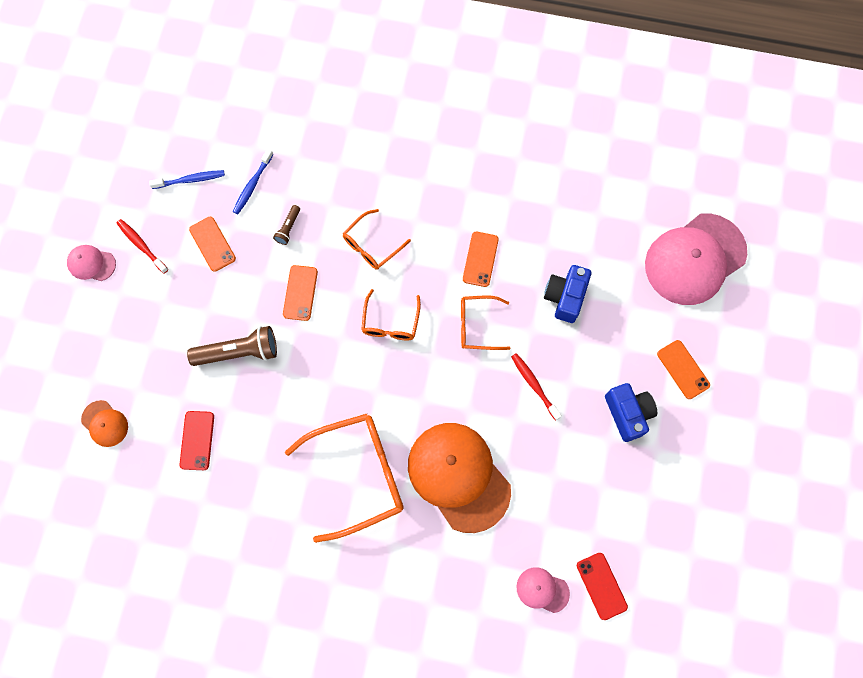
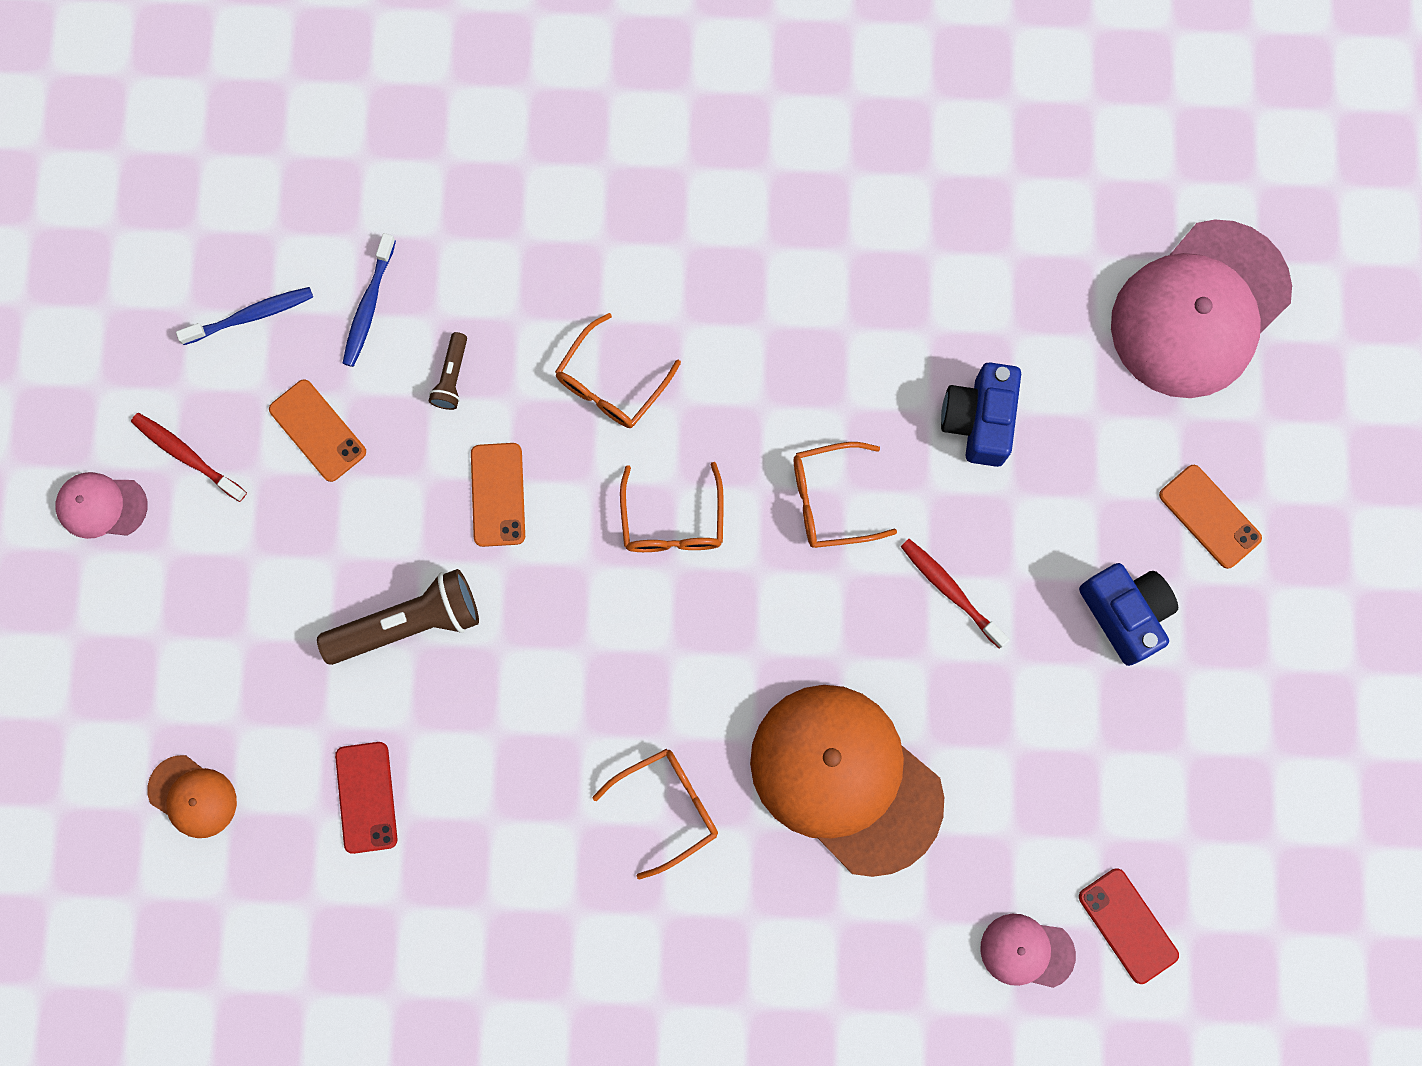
camera: 10 degrees left, 5 degrees up
(358, 475) = (667, 807): orange glasses -> orange glasses, size x0.54
(480, 259) = (813, 375): orange phone -> none

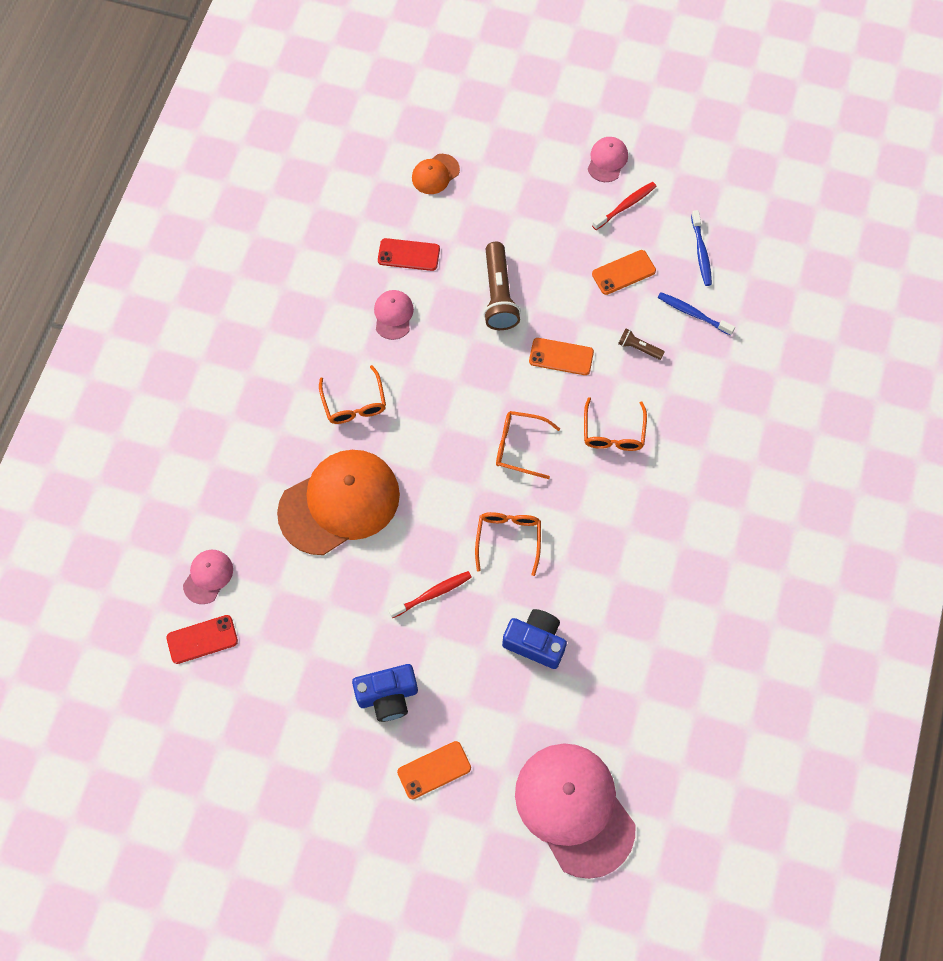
camera: 105 degrees right, 10 degrees down
(489, 790) = (393, 315): none -> pink cap
(611, 383) = (613, 433): orange glasses -> orange glasses turned 135 degrees counterclockwise

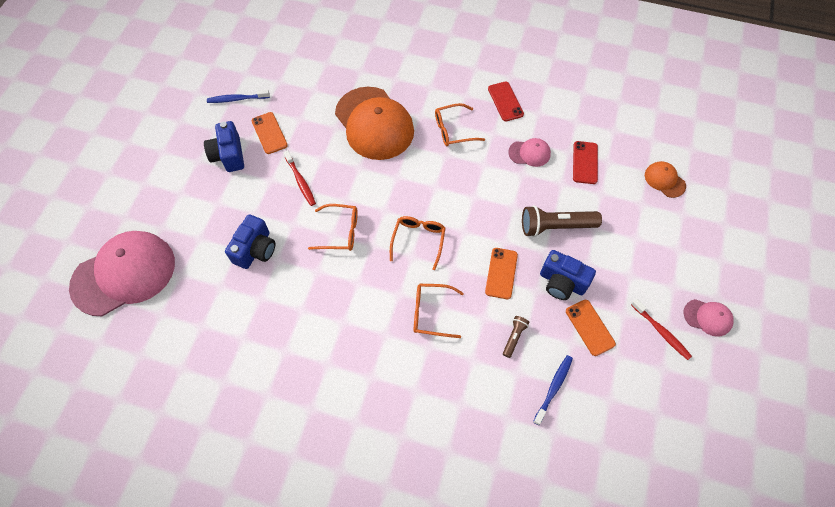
camera: 90 degrees right, 5 degrees down
(202, 639) = (282, 53): red phone -> red phone (505, 101)
(208, 576) = (325, 54): pink cap -> none
(434, 770) = (171, 183): orange phone -> orange phone (269, 133)
(571, 295) = (562, 282): none -> blue camera
(701, 252) = (621, 400): blue toothbrush -> blue toothbrush (237, 99)

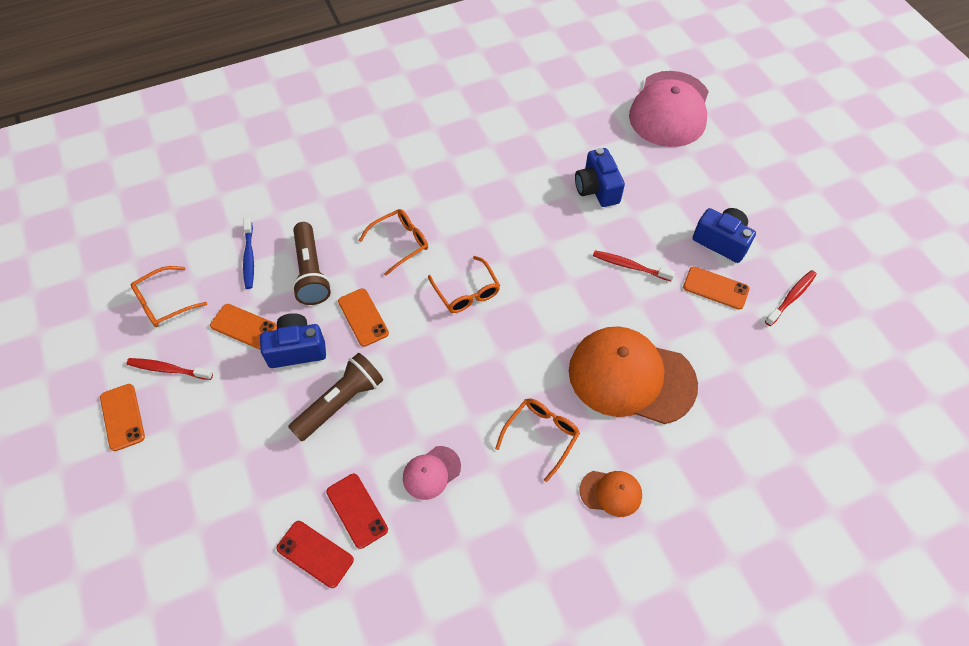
camera: 140 degrees right, 5 degrees down
(237, 99) = (791, 297): blue toothbrush -> red toothbrush
(340, 232) = (544, 250): orange glasses -> orange glasses (164, 303)
(505, 101) = (516, 526): red phone -> red phone (315, 554)
(514, 337) = (311, 272): brown flashlight -> brown flashlight, size x2.00
(664, 180) = (242, 560): orange cap -> orange cap (611, 493)
(708, 317) = (122, 417): pink cap -> orange phone

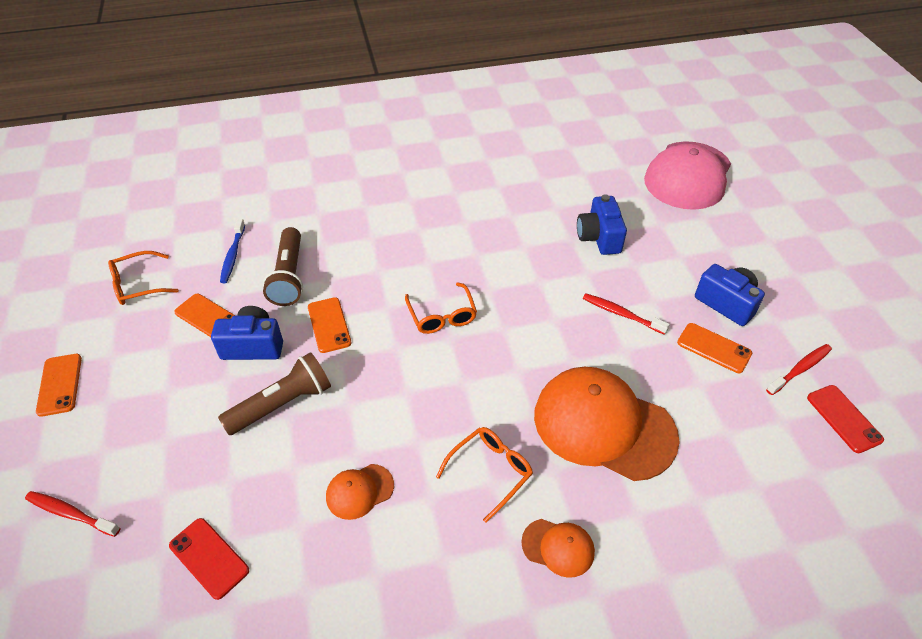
camera: 10 degrees right, 10 degrees down
(168, 369) = (120, 346): red toothbrush -> red toothbrush (71, 514)
(357, 510) = (268, 518): red phone -> red phone (844, 418)
(400, 243) = (385, 261): orange glasses -> none
(431, 472) = (359, 491): pink cap -> orange cap

